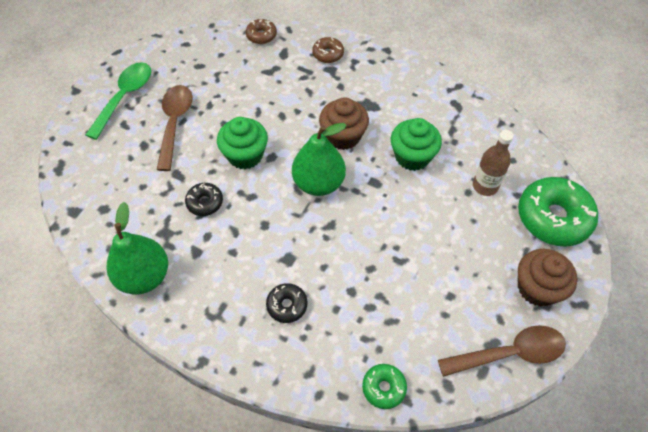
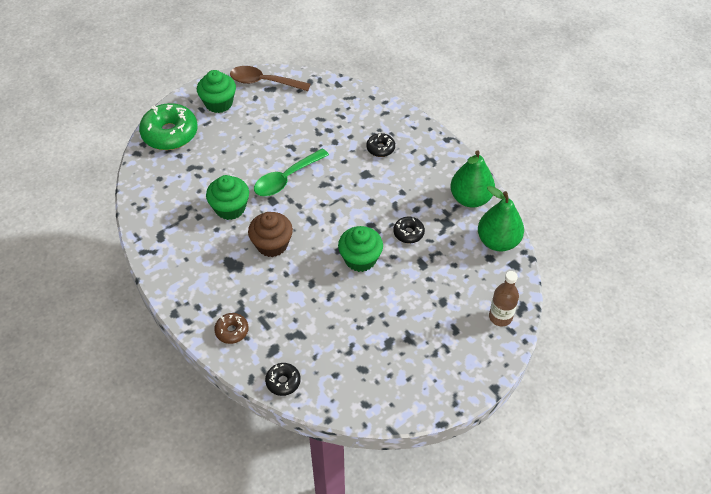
camera: 155 degrees left, 5 degrees down
(125, 97) = (447, 359): green spoon -> green spoon (286, 179)
(175, 123) = (408, 312): brown spoon -> none
(261, 35) = (283, 382): brown donut -> black donut
(318, 183) = (314, 215): green pear -> green pear (498, 241)
(383, 388) = (346, 92): green donut -> none
(485, 186) = (196, 168): brown bottle -> brown bottle (500, 317)
(537, 288) = (219, 103): brown cupcake -> green cupcake

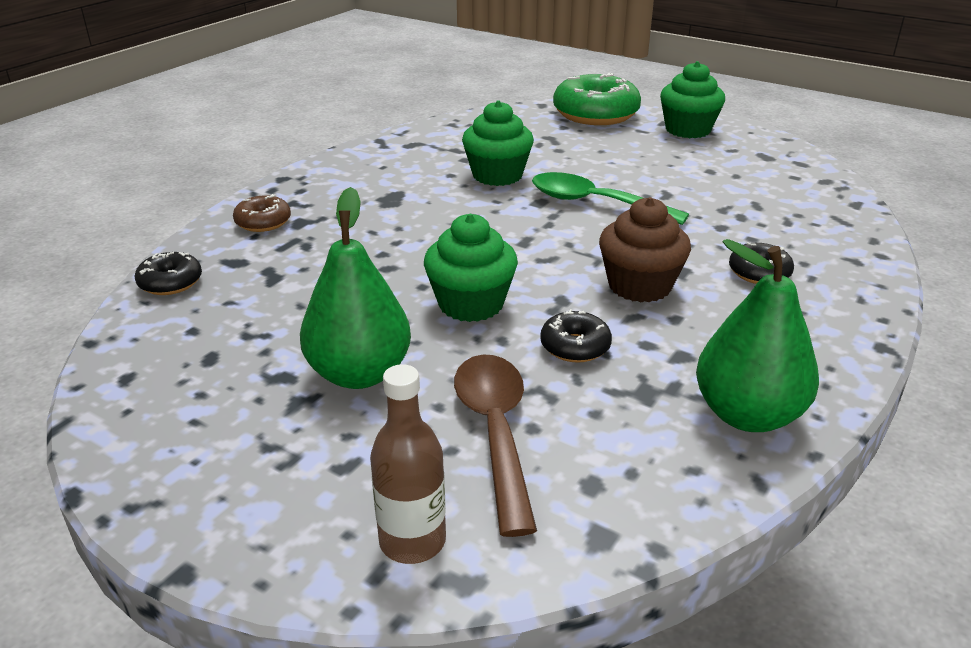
camera: 70 degrees right, 20 degrees down
(264, 82) = (772, 149): brown spoon -> brown spoon (495, 432)
(272, 244) = (449, 219): brown cupcake -> brown cupcake (639, 286)
(498, 241) = (654, 488): green pear -> green pear (359, 374)

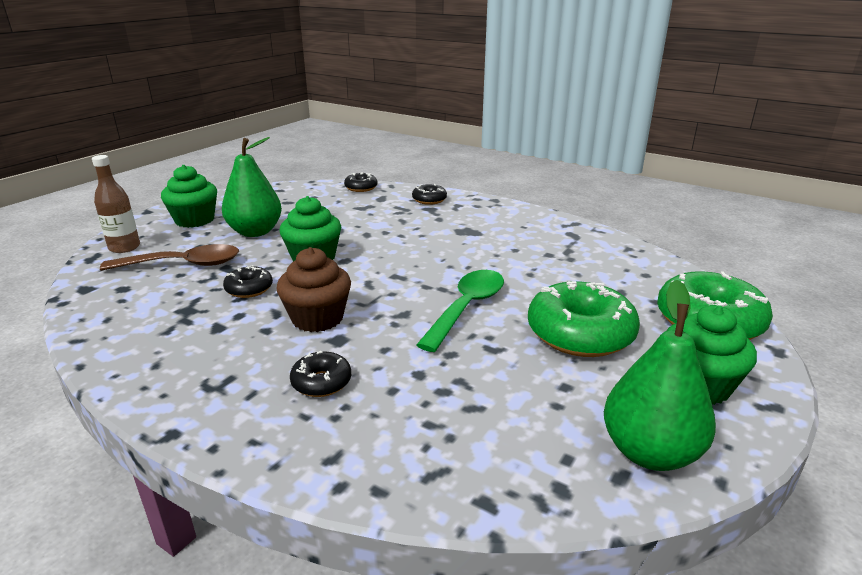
camera: 90 degrees right, 5 degrees down
(263, 222) = (429, 200): brown donut -> black donut
(497, 175) = (517, 267): green cupcake -> green cupcake (194, 220)
(629, 159) = (580, 334): none -> green donut
(747, 415) = (137, 344): green pear -> green pear (650, 452)

